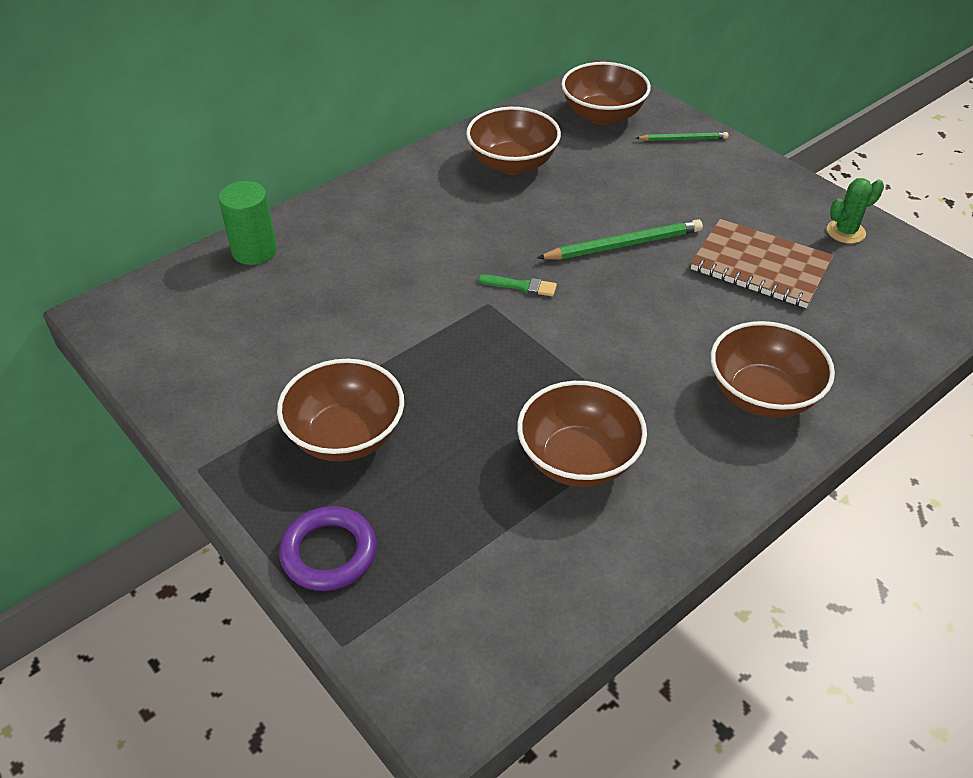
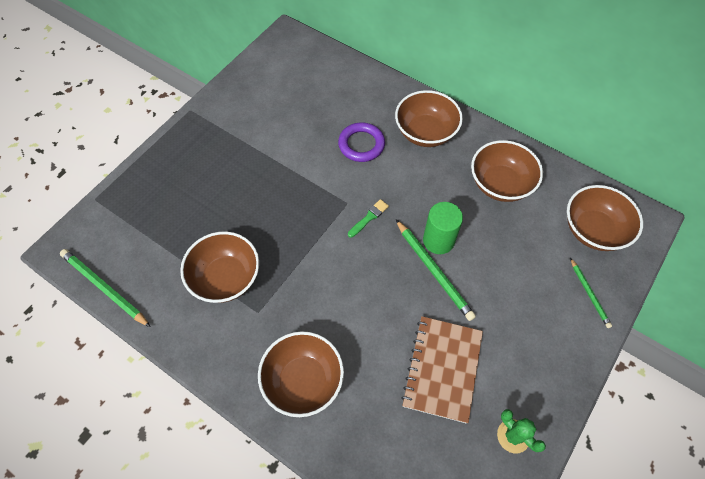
camera: 75 degrees right, 15 degrees up
(254, 251) = (356, 77): green cylinder -> green cylinder (438, 240)
(329, 552) = (146, 178): purple ring -> purple ring (361, 144)
(346, 436) = (222, 162): brown bowl -> brown bowl (425, 132)
(521, 286) = (369, 217): green brush -> green brush turned 135 degrees counterclockwise
(554, 637) = (104, 288): none -> green pencil

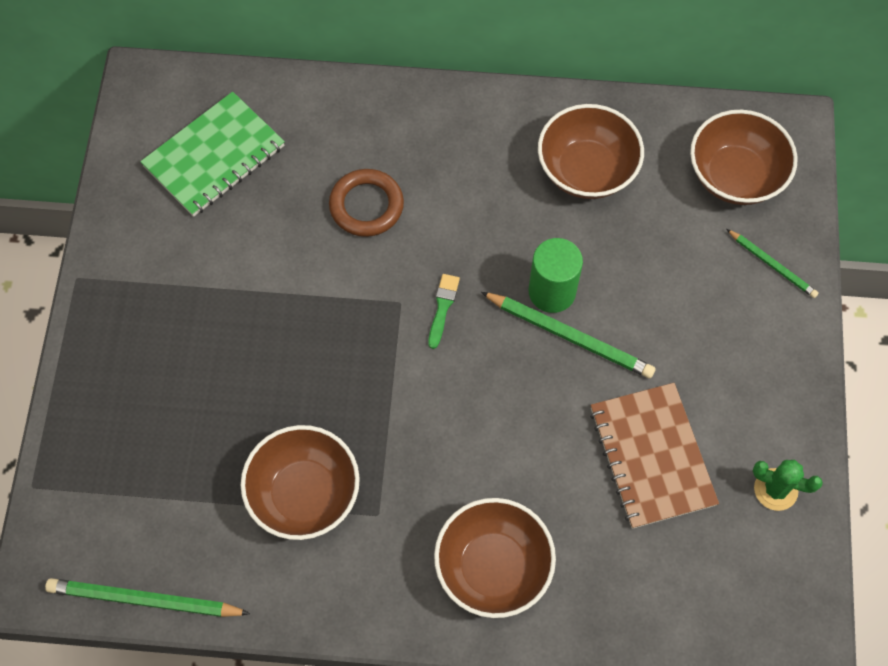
camera: 30 degrees left, 5 degrees up
(298, 84) = (214, 156): none -> green notebook
(361, 144) = (366, 206): purple ring -> brown ring
(425, 132) = (444, 143): brown bowl -> none

